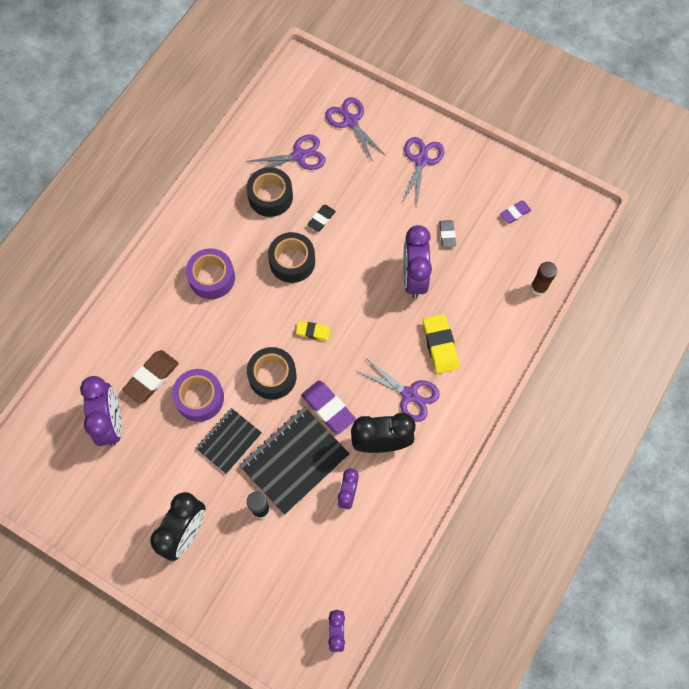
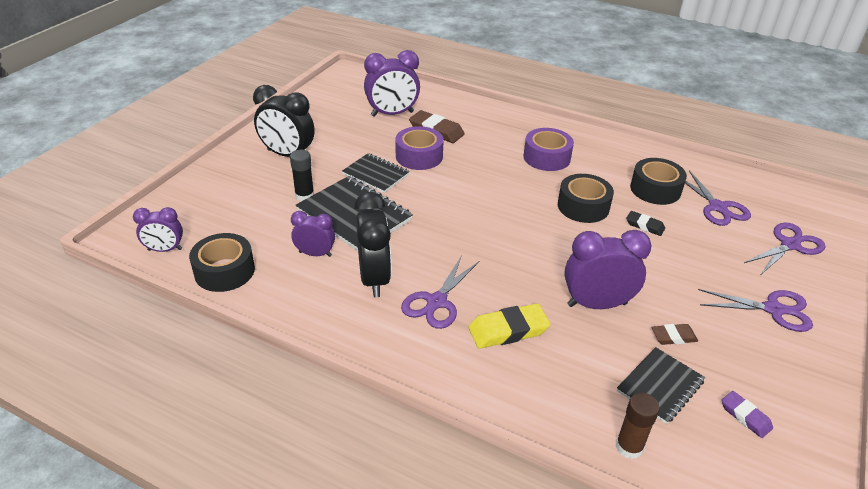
camera: 85 degrees right, 30 degrees down
(272, 376) = (447, 198): black tape -> black tape (224, 271)
(313, 331) = (503, 223): yellow eraser -> none
(328, 408) = (414, 237): purple eraser -> none
(447, 234) = (673, 337): grey eraser -> brown eraser
(491, 256) = (660, 386): none -> black notebook

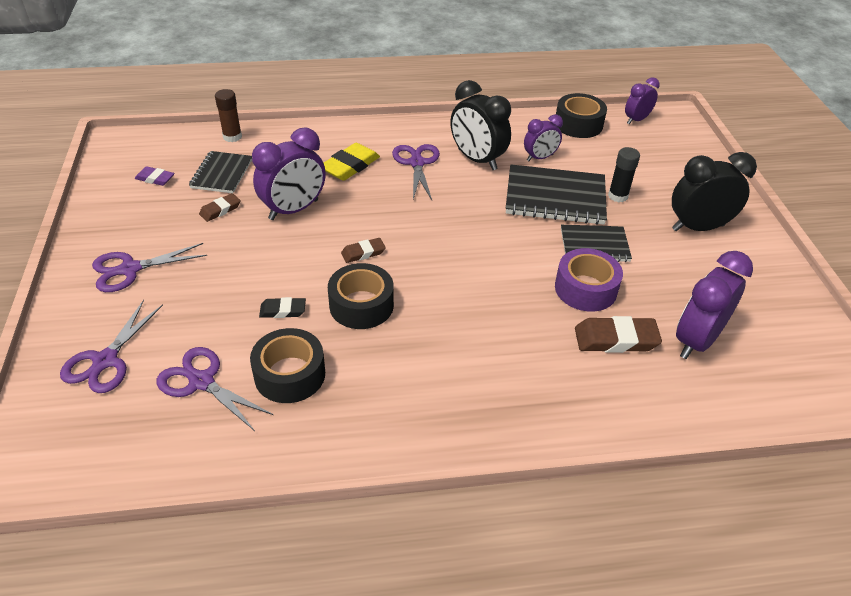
camera: 145 degrees right, 5 degrees up
(546, 157) = (451, 362): purple tape -> none
(556, 240) = (363, 253): none -> brown eraser

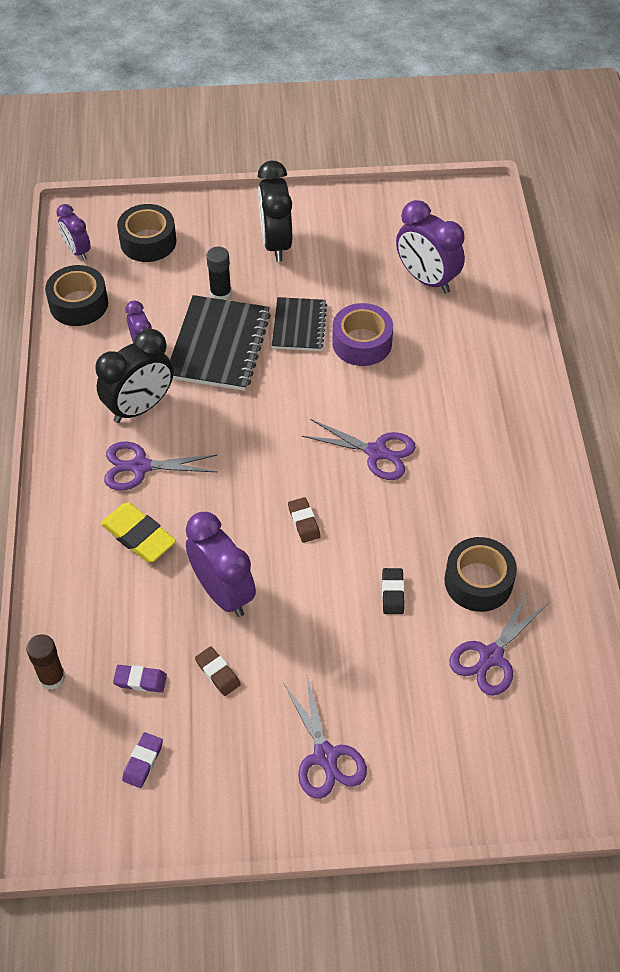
camera: 85 degrees left, 10 degrees up
(105, 360) = (467, 751): purple scissors -> purple scissors (376, 452)
(222, 174) = (140, 680): black notebook -> purple eraser
(361, 305) = (384, 523): black tape -> black tape (148, 241)
(616, 339) = (426, 332): brown eraser -> none

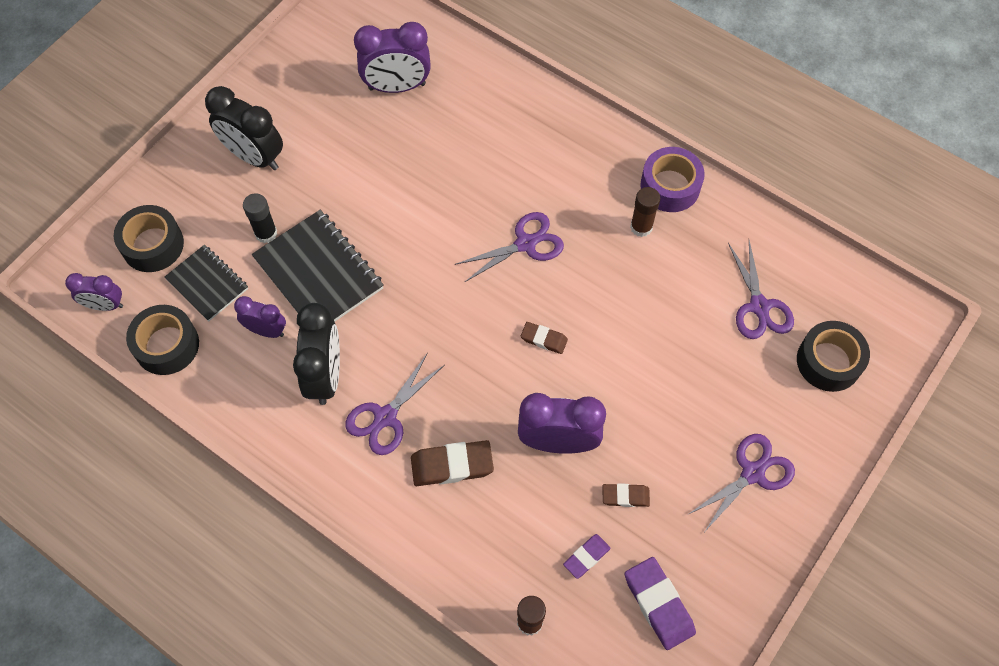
camera: 50 degrees left, 10 degrees up
(138, 536) = (452, 465): yellow eraser -> brown eraser
(143, 761) = (658, 604): purple eraser -> purple eraser, size x1.71
(299, 326) = (355, 204): black notebook -> black notebook (207, 284)
(325, 756) = (752, 473): purple scissors -> purple scissors turned 60 degrees counterclockwise
(362, 343) = (415, 175): purple tape -> purple tape (670, 186)
(392, 593) = (656, 328): black eraser -> none
(476, 519) = (641, 227): none -> brown glue stick
(478, 581) = (693, 266): black tape -> black tape (828, 361)

